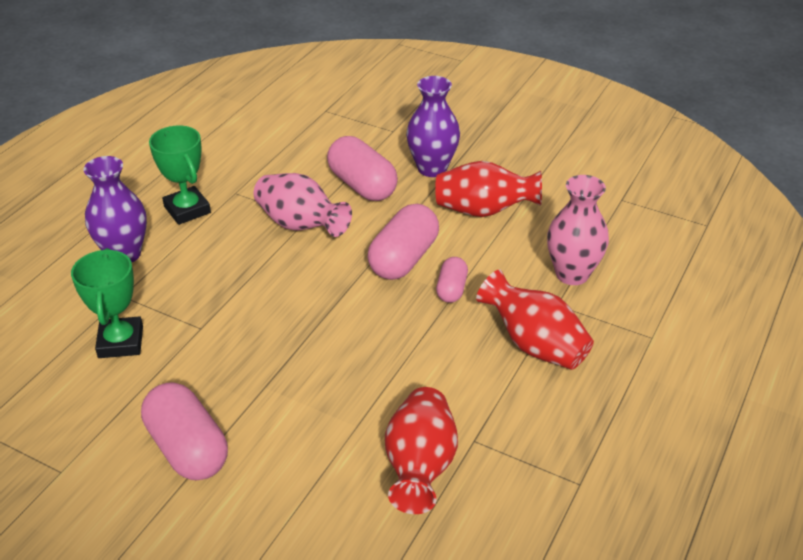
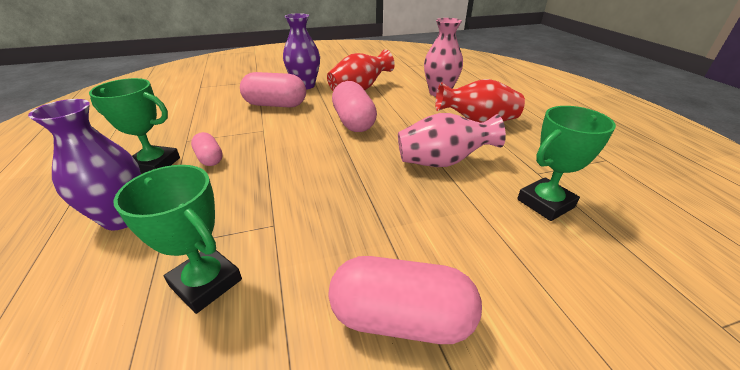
camera: 45 degrees left, 5 degrees down
(300, 225) = (263, 135): pink vase -> pink vase (442, 162)
(420, 466) = (545, 203): red vase -> green trophy
(451, 289) = (401, 121): pink capsule -> pink capsule (210, 158)

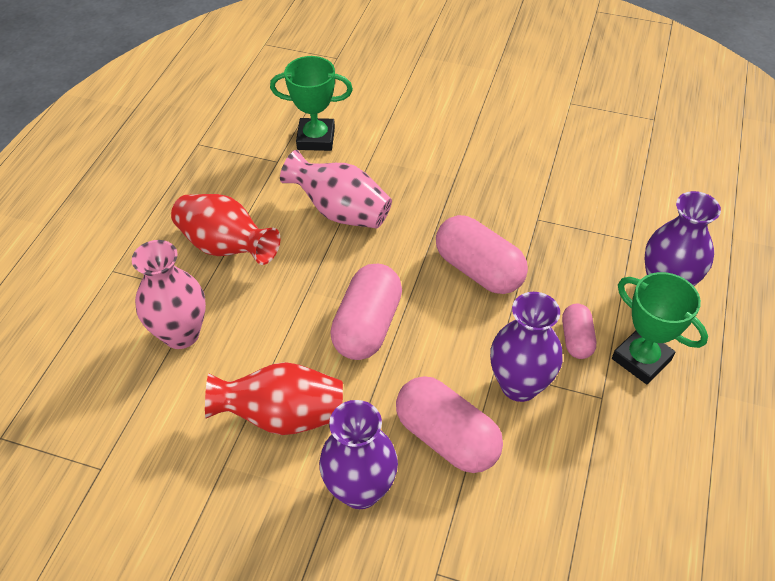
camera: 145 degrees left, 15 degrees up
(206, 283) = (598, 196): green trophy -> none
(244, 129) = (519, 385): none -> purple vase
(401, 318) = (490, 127): pink capsule -> pink capsule (478, 270)

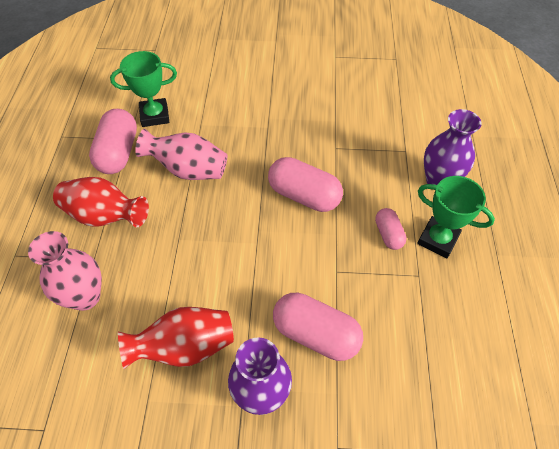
camera: 15 degrees left, 5 degrees up
(367, 326) = (232, 258): pink capsule -> pink capsule (118, 153)
(519, 385) = (357, 279): purple vase -> none

